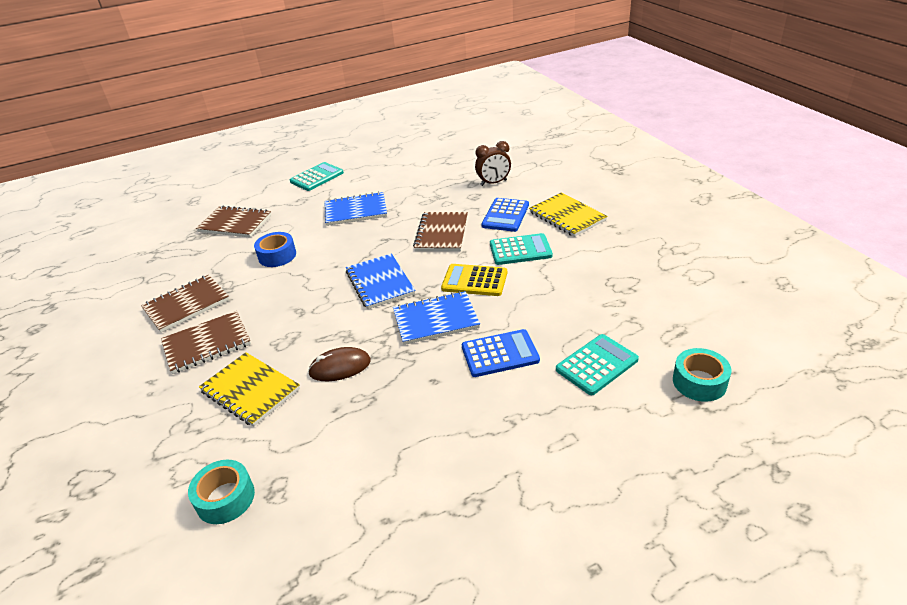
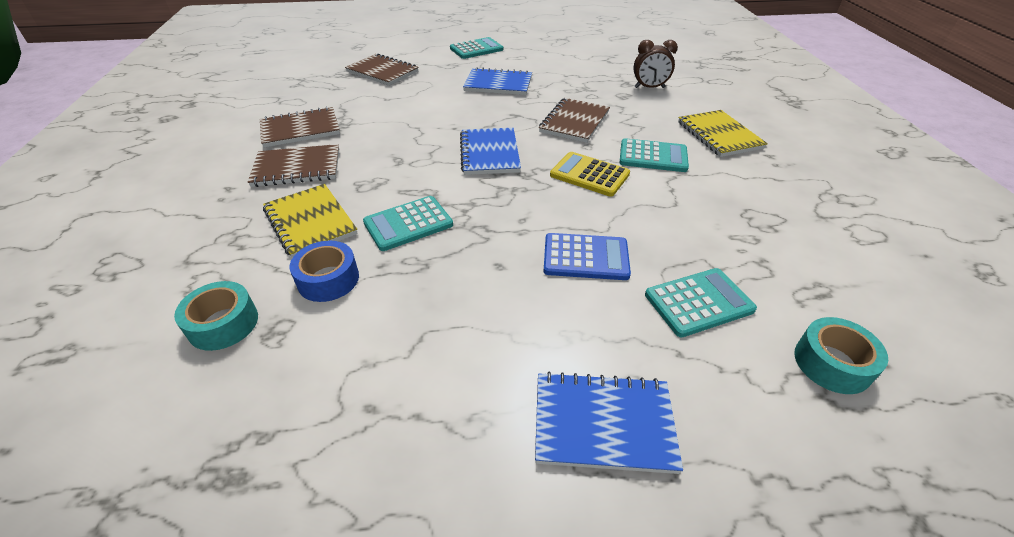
camera: 15 degrees right, 5 degrees up
(277, 256) = (404, 106): blue tape -> blue tape (328, 279)
(340, 367) = (408, 224): brown mouse -> turquoise calculator
(436, 320) = (530, 203): blue notebook -> blue notebook (603, 424)
(505, 215) = (650, 120): blue calculator -> none

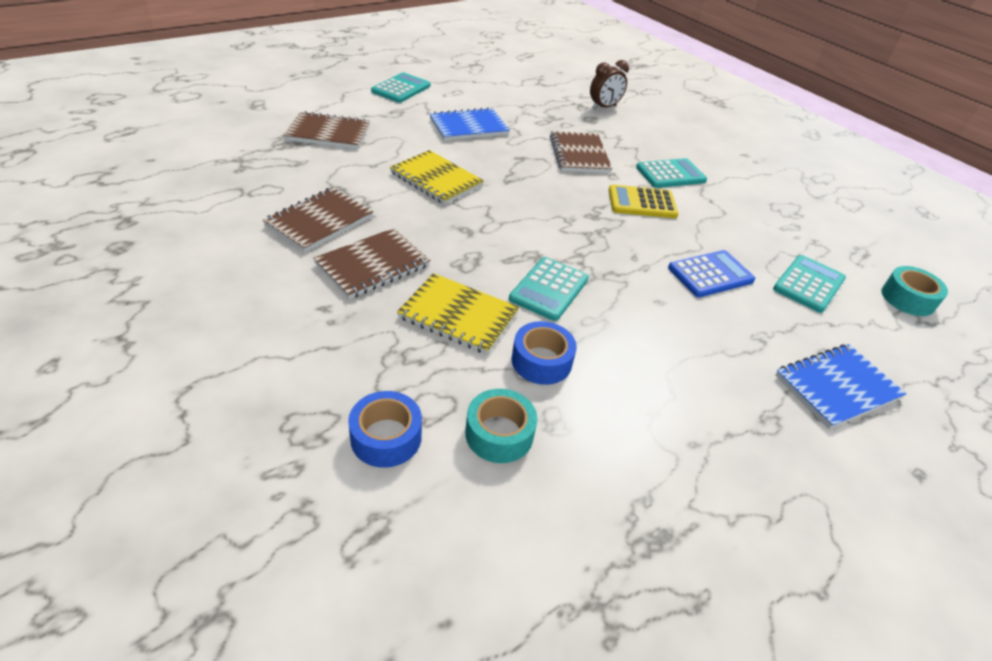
camera: 35 degrees left, 0 degrees up
(149, 292) = (386, 437): none -> blue tape
(489, 153) = (541, 202): blue notebook -> none
(719, 135) = (697, 144): yellow notebook -> yellow notebook (436, 179)

